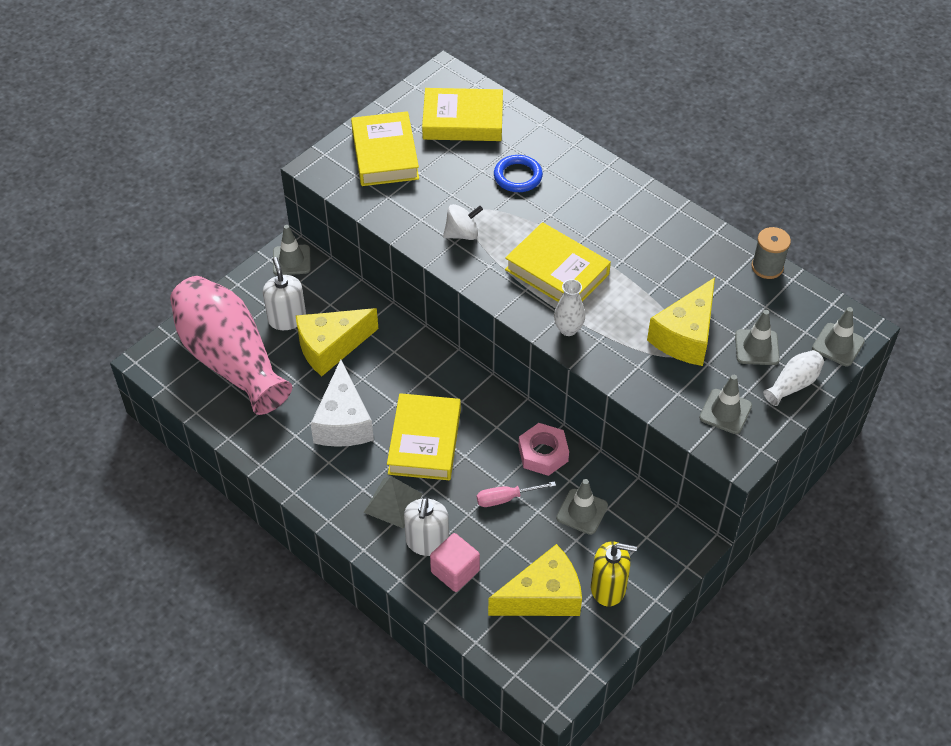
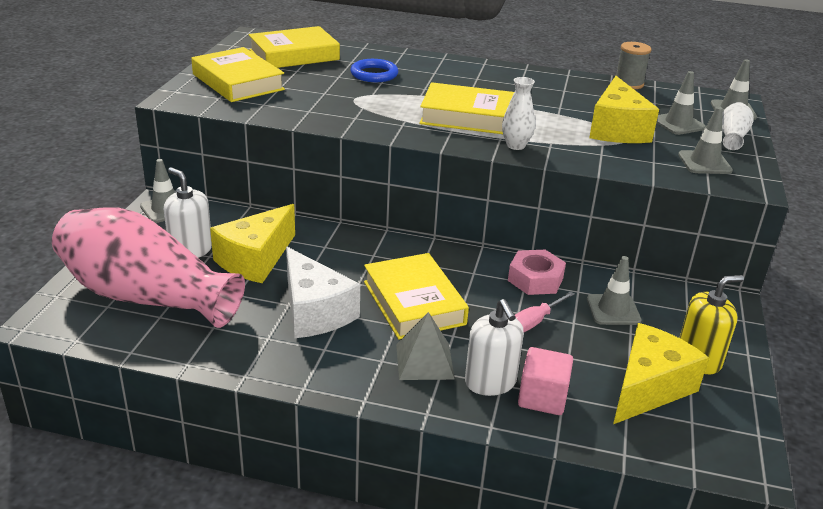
camera: 30 degrees left, 20 degrees down
(462, 234) = (357, 112): white spinning top -> none

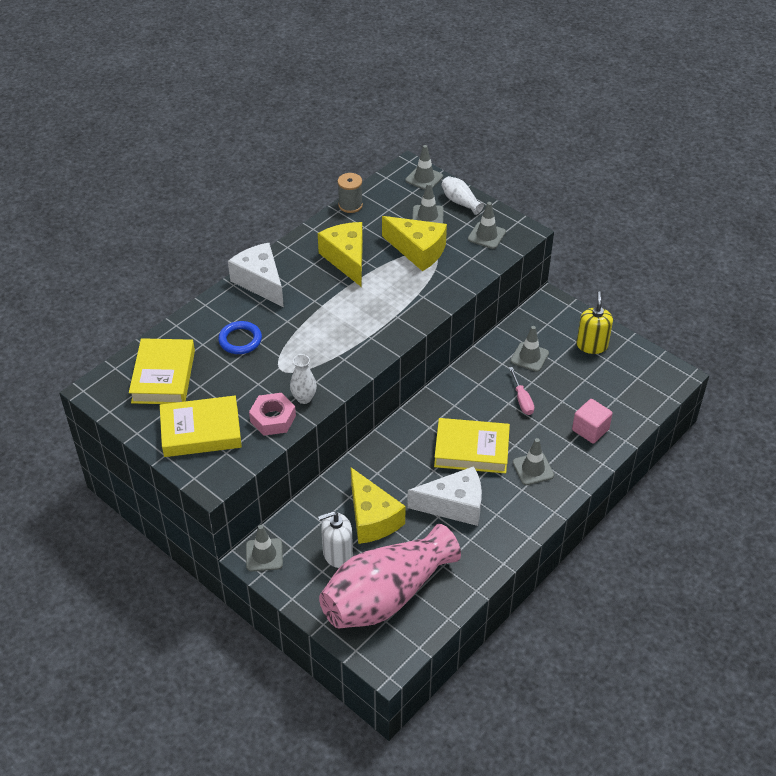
camera: 60 degrees left, 15 degrees up
(424, 361) = (533, 469): grey pyramid -> grey traffic cone
(461, 67) = (260, 282): none -> white cheese
(467, 116) = (352, 318): yellow book -> none
(490, 382) = (566, 447): white soap dispenser -> none
(515, 145) = (412, 313): white vase -> white vase (304, 398)
(535, 279) = (479, 377): pink nut -> pink nut (273, 418)
(648, 388) = (604, 380): yellow cheese -> yellow cheese (346, 259)

